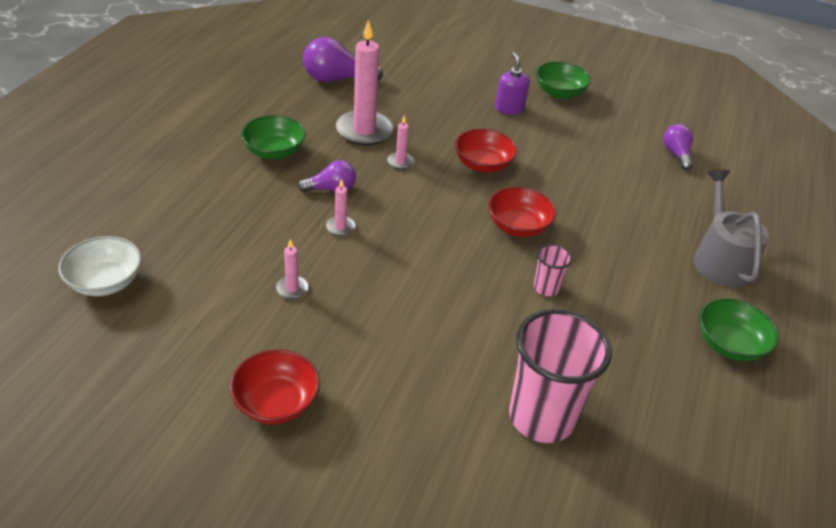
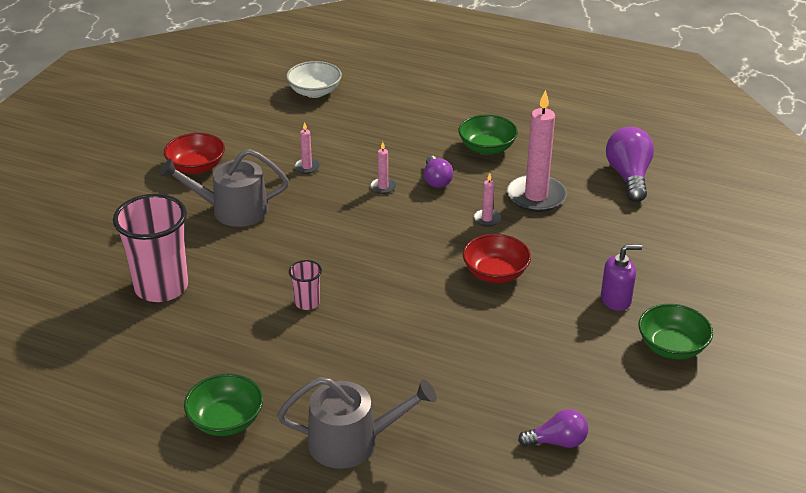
camera: 95 degrees right, 5 degrees down
(381, 356) = (232, 210): none -> grey watering can
(518, 226) = (395, 291): red bowl -> none

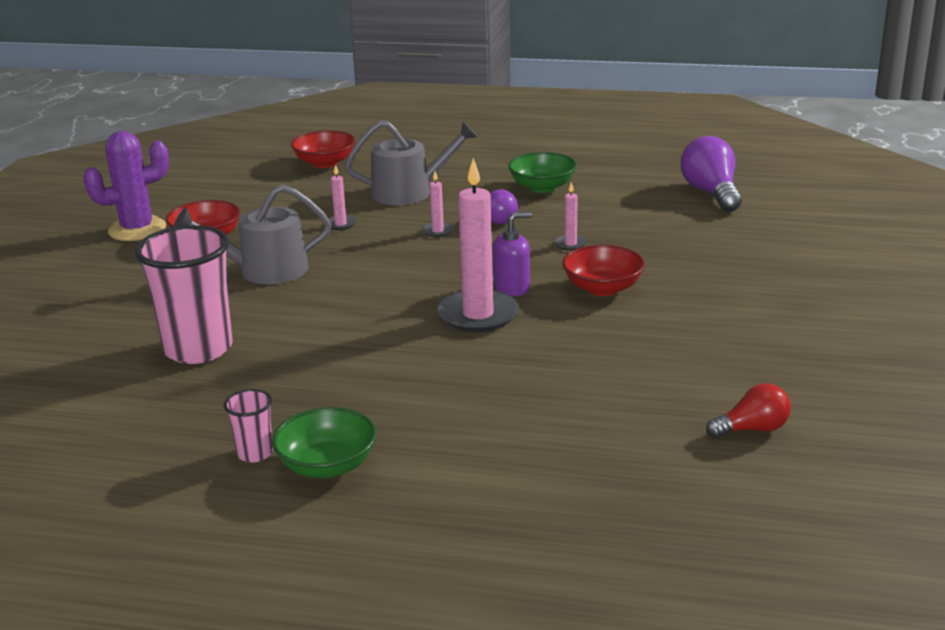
camera: 10 degrees left, 10 degrees down
(145, 148) = (137, 229): none -> purple cactus
(307, 303) = (388, 341): pink cup -> pink cup (255, 453)
(314, 92) = (325, 163): white bowl -> red bowl
(352, 441) = (499, 464): grey watering can -> grey watering can (409, 192)
(536, 196) = (617, 220): pink candle -> pink candle (478, 315)
(557, 442) = (752, 429): purple light bulb -> red light bulb
(616, 299) = (752, 294): purple soap dispenser -> purple soap dispenser (512, 288)
(672, 347) = (838, 326): green bowl -> none

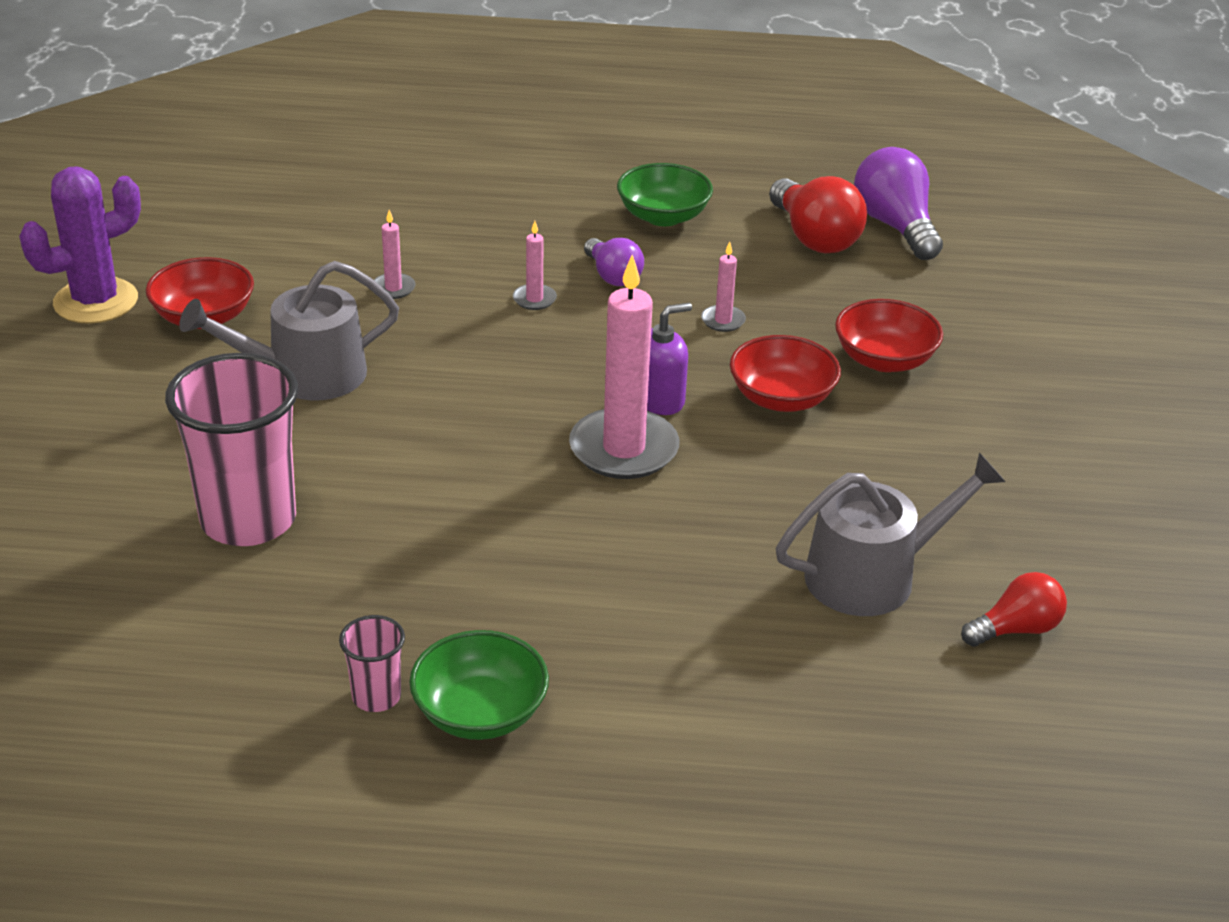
camera: 10 degrees left, 10 degrees up
(325, 163) = (341, 171): red bowl -> red bowl (884, 359)
(409, 192) = (477, 227): grey watering can -> grey watering can (872, 575)
(649, 199) = (814, 237): none -> red light bulb

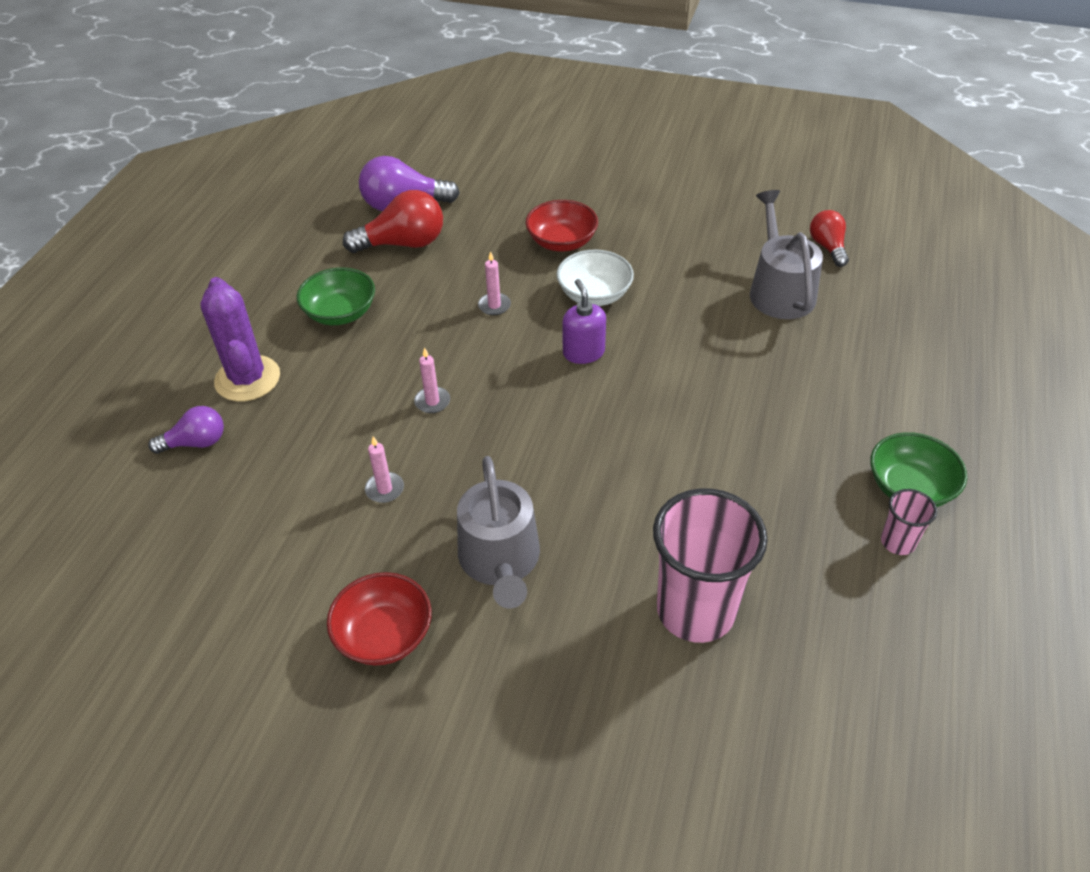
camera: 75 degrees left, 10 degrees up
(96, 301) = (323, 732): purple cactus -> purple cactus (247, 379)
(613, 276) = (415, 353): purple light bulb -> purple light bulb (196, 443)
(624, 449) = (638, 379): pink candle -> none
(781, 398) = (594, 294): red bowl -> white bowl

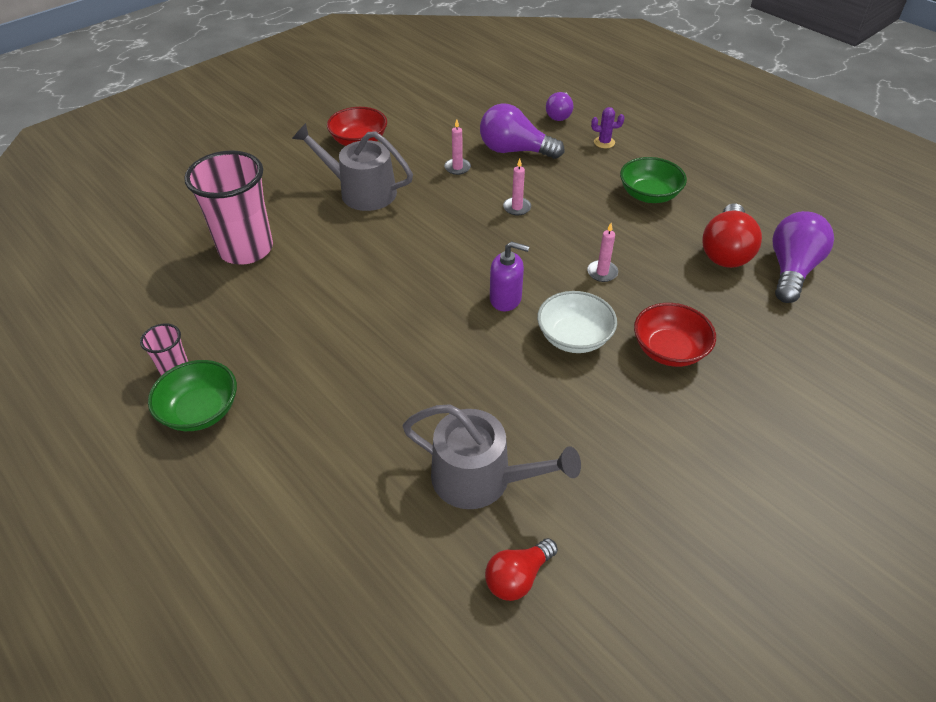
camera: 120 degrees right, 0 degrees up
(247, 379) = (604, 142): purple cactus -> purple cactus, size x0.45
(312, 451) = (515, 151): none -> purple light bulb
(827, 247) = (518, 577): red light bulb -> red light bulb turned 120 degrees clockwise

